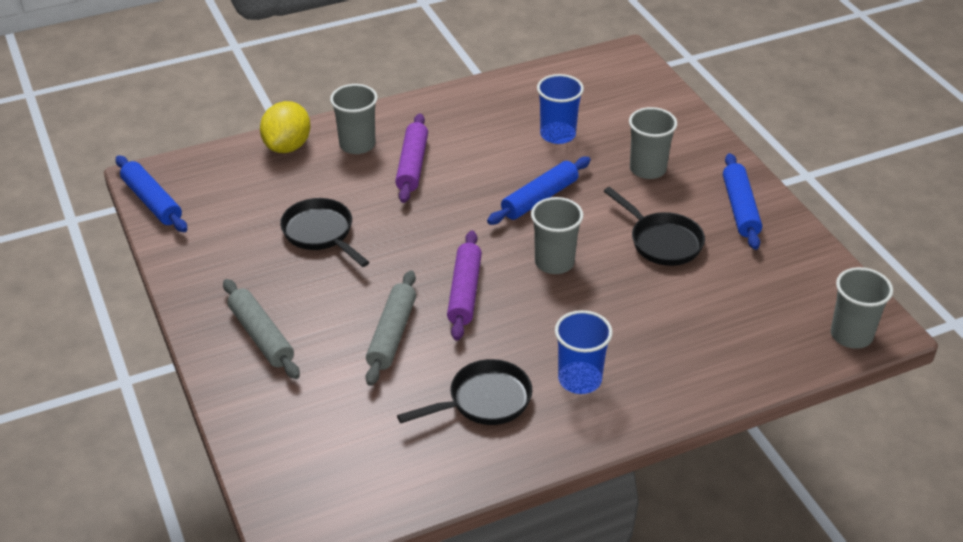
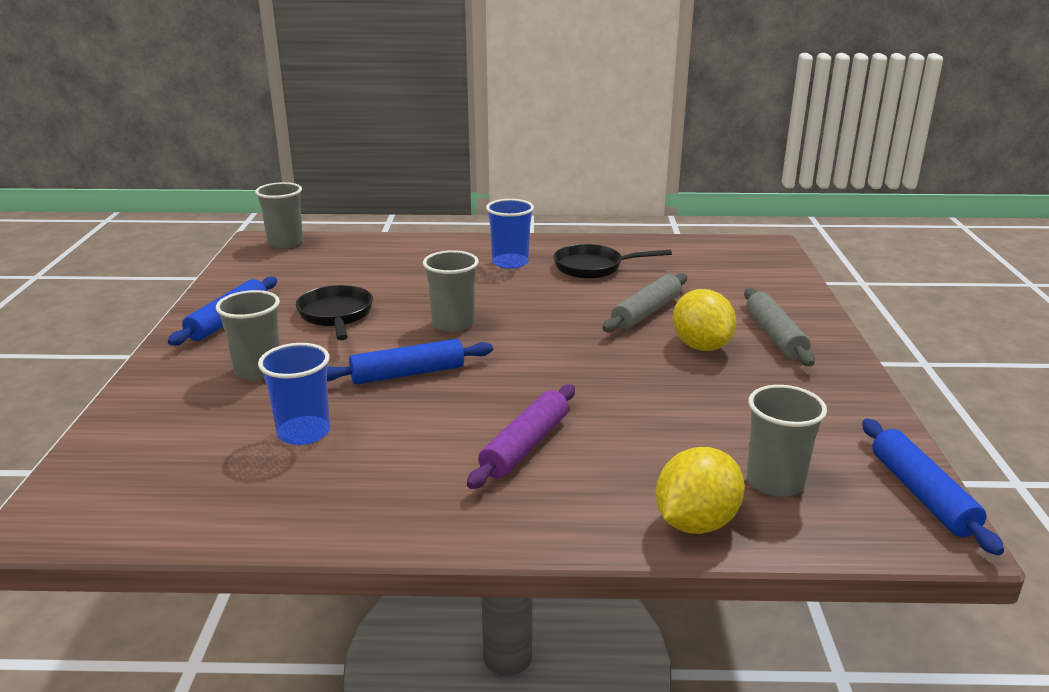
camera: 155 degrees left, 15 degrees down
(321, 233) = (684, 401): black pan -> none
(325, 300) = (701, 346): none -> yellow lemon
(357, 145) = (585, 495): grey cup -> grey cup (775, 482)
(465, 292) = (558, 323): purple rolling pin -> none

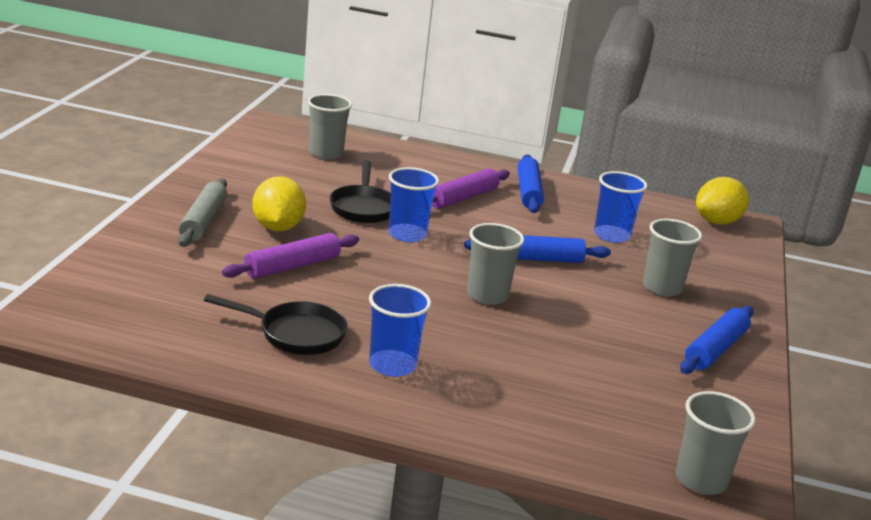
camera: 170 degrees left, 0 degrees up
(336, 315) = (604, 331): black pan -> black pan (363, 207)
(565, 370) = (407, 234): none -> blue cup
(646, 312) = (292, 266): grey rolling pin -> purple rolling pin
(696, 523) = (388, 150): yellow lemon -> yellow lemon (717, 222)
(922, 494) = (251, 134): blue rolling pin -> blue rolling pin (528, 192)

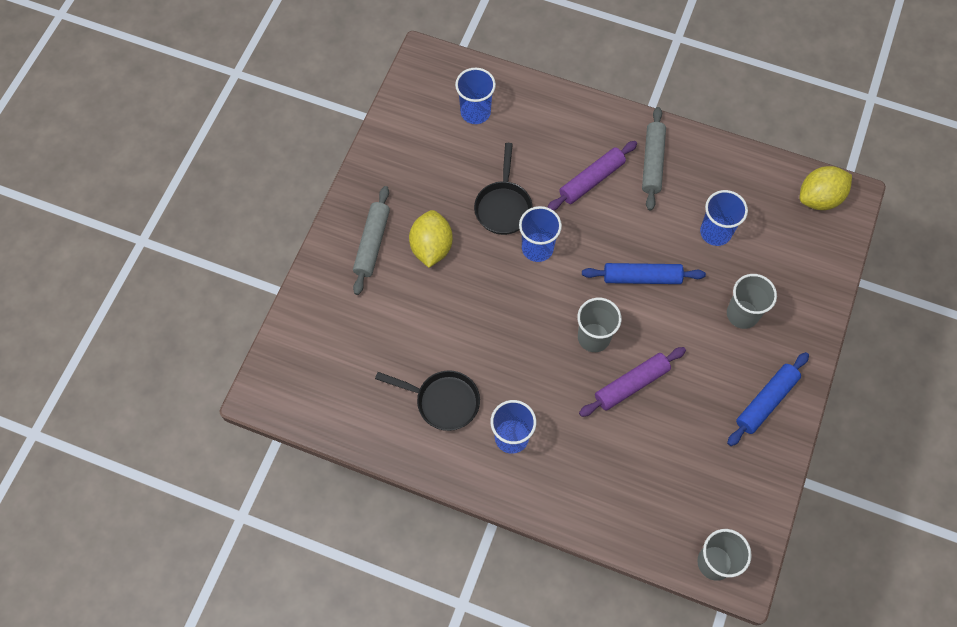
camera: 10 degrees right, 40 degrees up
(292, 266) = (442, 306): purple rolling pin -> purple rolling pin (631, 384)
(326, 153) = (475, 112): grey cup -> blue cup
(528, 192) = (652, 162): blue rolling pin -> grey rolling pin

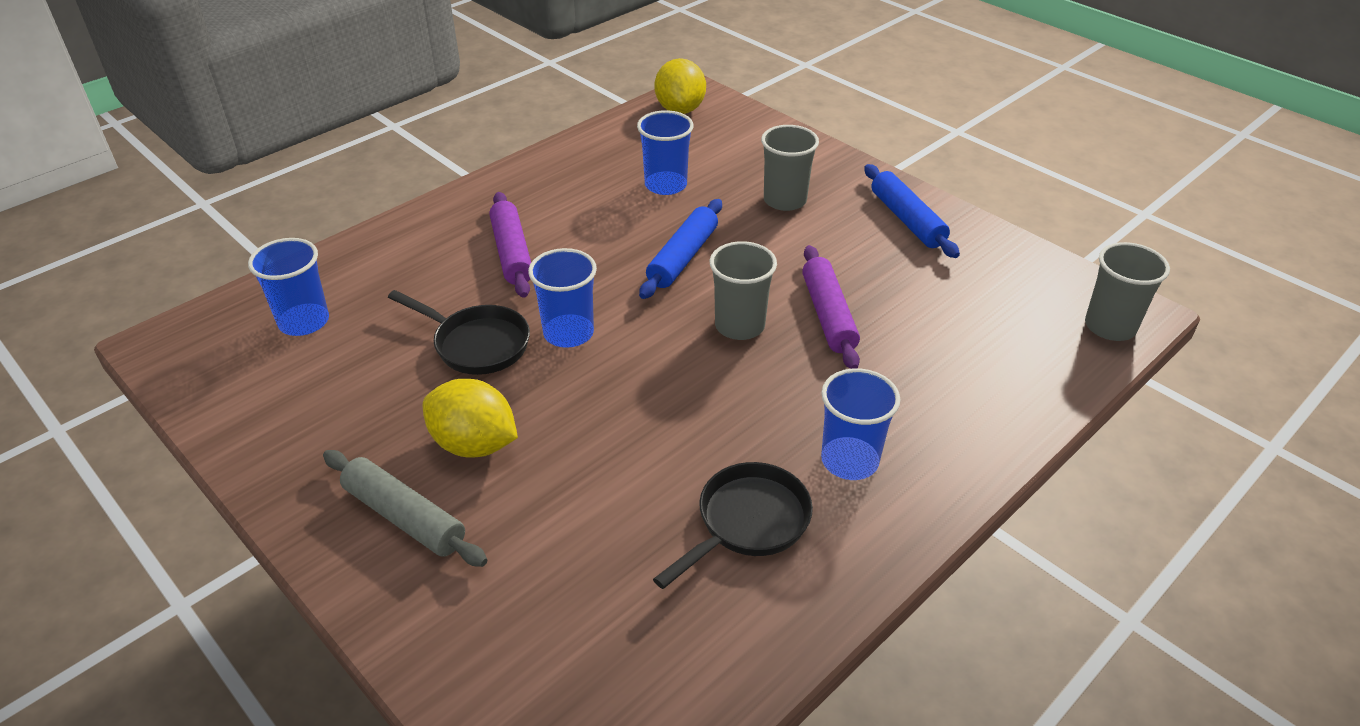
camera: 65 degrees left, 25 degrees down
(652, 162) = (533, 199): grey rolling pin -> none

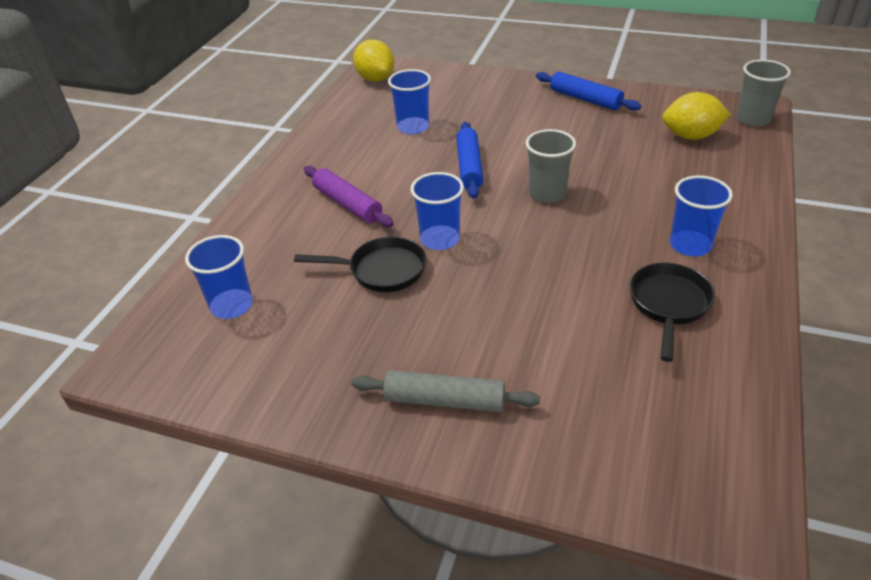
camera: 25 degrees left, 0 degrees up
(474, 444) = (446, 333): yellow lemon -> yellow lemon (691, 136)
(785, 200) = (500, 112): grey cup -> none
(828, 315) = (594, 168): purple rolling pin -> none

